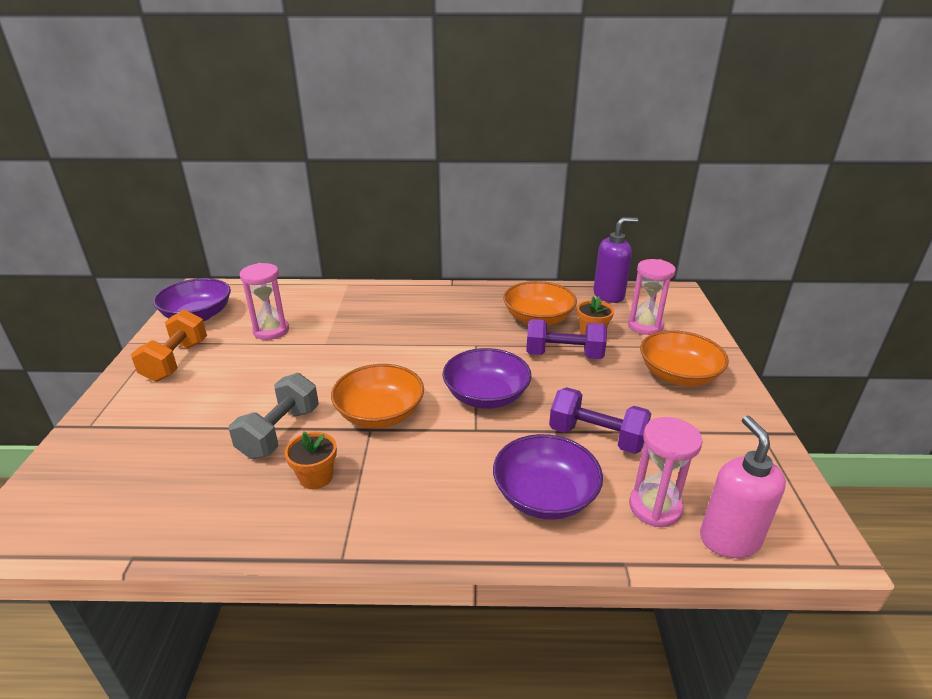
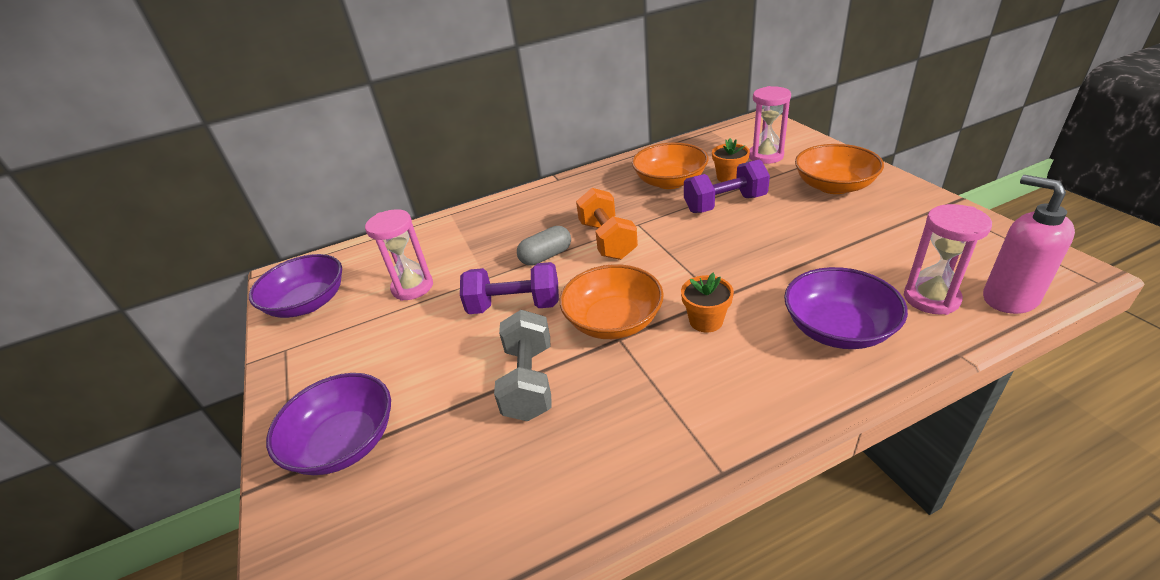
camera: 20 degrees left, 5 degrees up
(176, 361) = (330, 359): orange dumbbell -> orange dumbbell (607, 240)
(316, 477) = (613, 408): orange flower pot -> orange flower pot (706, 321)
(382, 344) = (546, 256): none -> grey capsule
(486, 396) = (695, 264): purple bowl -> purple bowl (344, 442)
(596, 437) = (825, 261): purple dumbbell -> purple dumbbell (514, 306)
(609, 295) = (709, 141): purple soap dispenser -> none

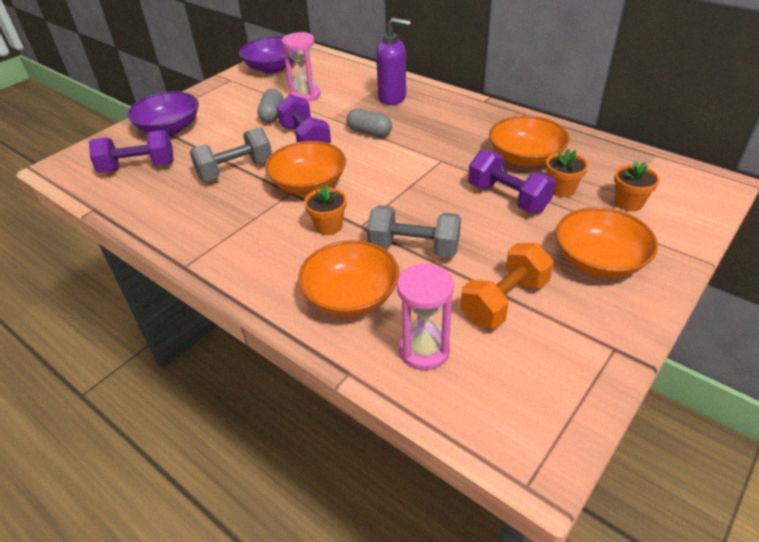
camera: 60 degrees right, 5 degrees up
(421, 501) = (138, 167): none -> purple dumbbell
(428, 324) = (272, 115): none -> grey capsule
(492, 227) = (392, 97): none -> purple soap dispenser
(607, 240) = (408, 152): orange dumbbell -> orange dumbbell (504, 301)
(765, 156) = (629, 203): pink hourglass -> orange flower pot
(774, 271) = (414, 248): none -> grey dumbbell
(837, 328) = (351, 296): purple bowl -> orange bowl
(1009, 298) = (454, 407): pink soap dispenser -> none

